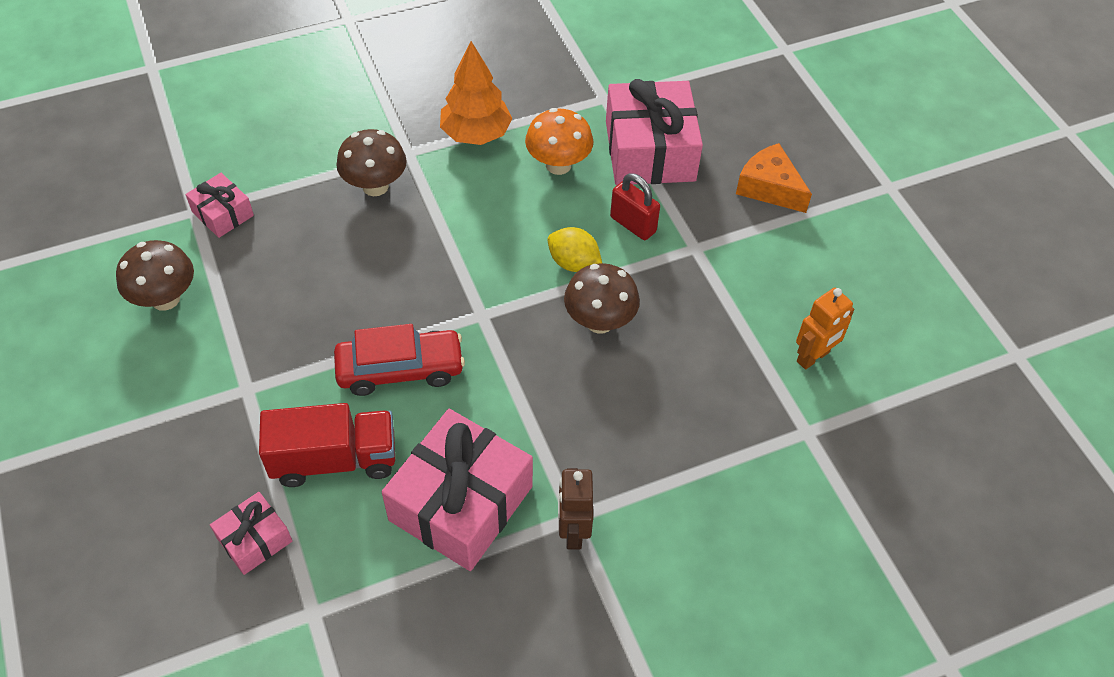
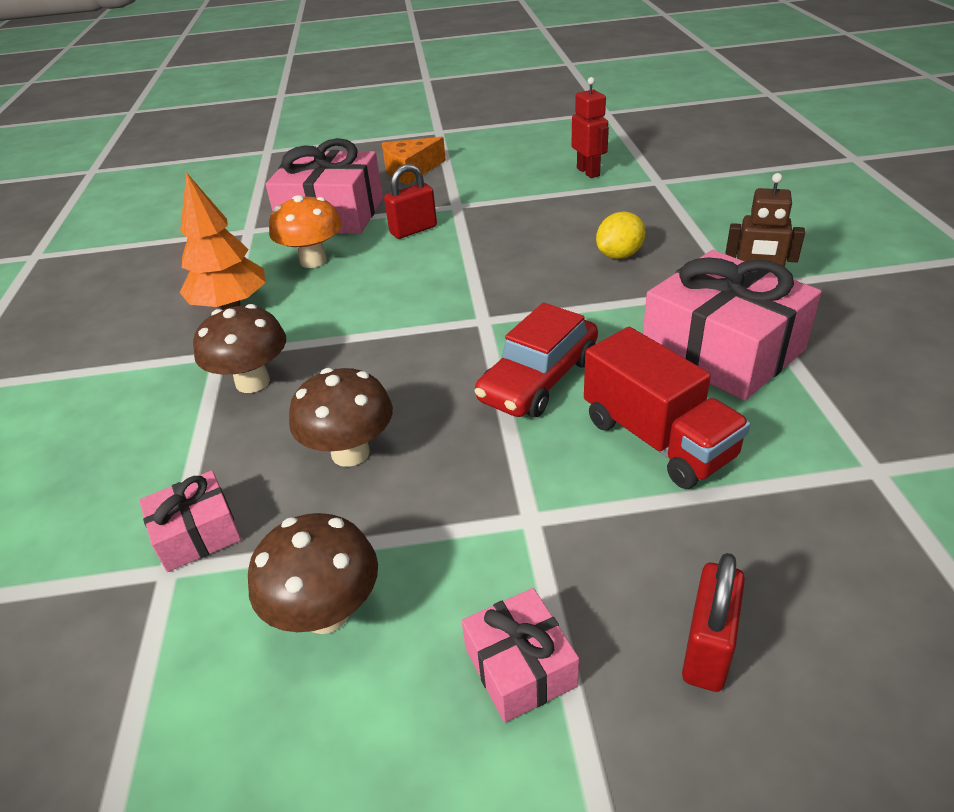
camera: 70 degrees left, 15 degrees down
(144, 497) = (707, 649): none -> red padlock
(255, 540) = (777, 519): pink gift -> pink gift (520, 666)
(334, 459) = (657, 439): red truck -> red truck turned 135 degrees clockwise
(400, 369) = (538, 379): red car -> red car turned 150 degrees counterclockwise
(573, 263) = (442, 263): yellow lemon -> yellow lemon (619, 255)
(599, 321) = (519, 255): brown mushroom -> brown mushroom (350, 453)
(813, 357) = (588, 172): orange robot -> red robot

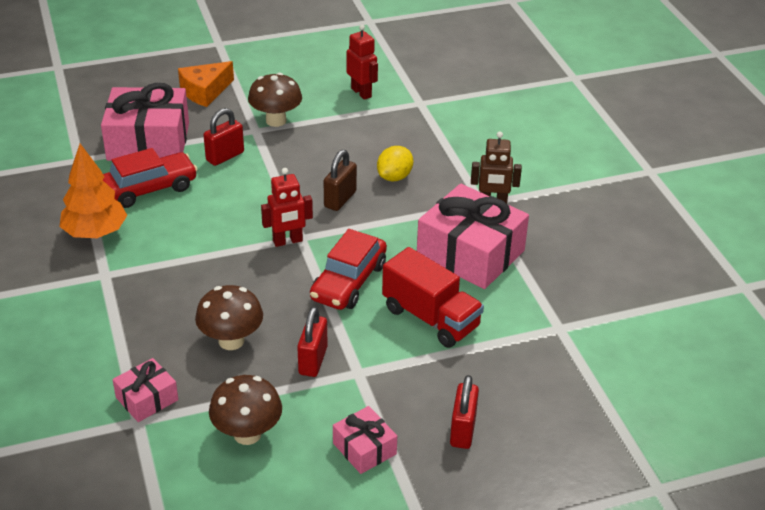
camera: 15 degrees left, 0 degrees up
(253, 382) = (141, 295): brown mushroom -> brown mushroom (276, 120)
(313, 261) = (149, 189): orange mushroom -> red car
(463, 493) = (313, 361): none -> red padlock
(465, 324) = (288, 241): none -> red robot
(544, 278) = (340, 199): none -> brown padlock

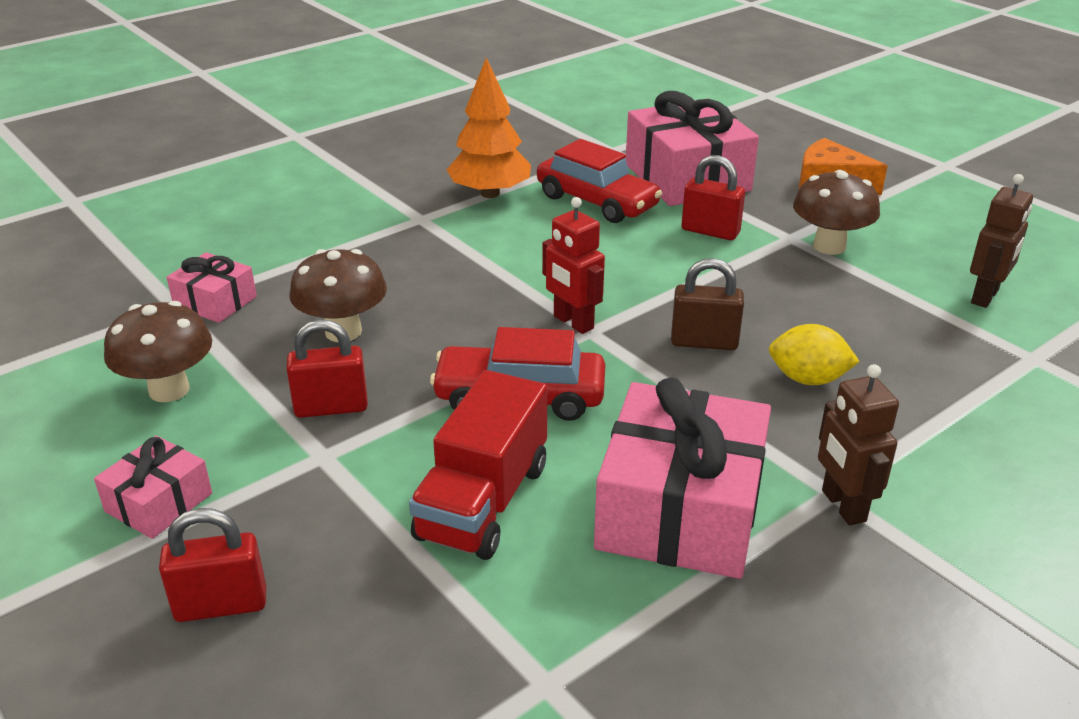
camera: 70 degrees right, 5 degrees down
(361, 93) = (985, 297): red robot -> brown robot

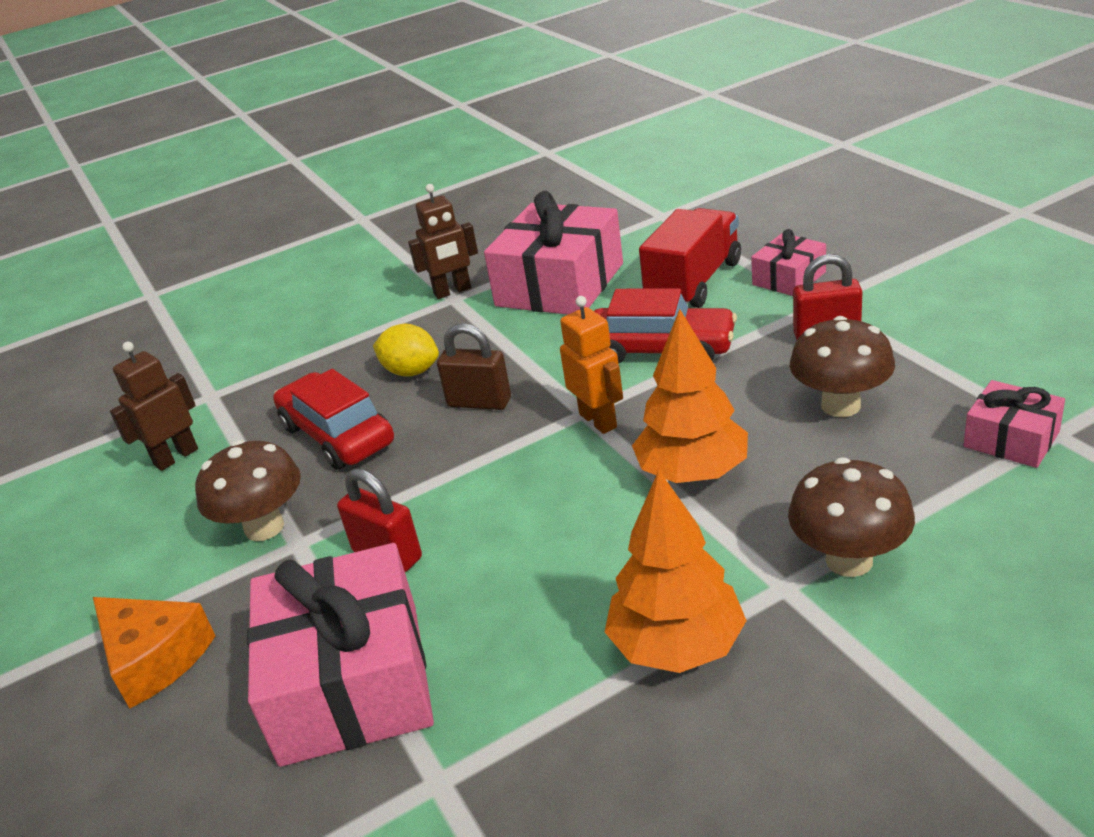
camera: 165 degrees left, 0 degrees up
(159, 502) = (934, 271): pink gift -> pink gift (789, 278)
(169, 390) = (989, 345): brown mushroom -> brown mushroom (849, 560)
(221, 605) = (855, 229): red padlock -> none
(482, 280) = (692, 472): none -> orange tree
(573, 322) = (598, 420): red robot -> orange robot
(597, 202) = (514, 621): red car -> red car (337, 435)
(843, 506) = (452, 291): brown robot -> brown robot turned 75 degrees clockwise

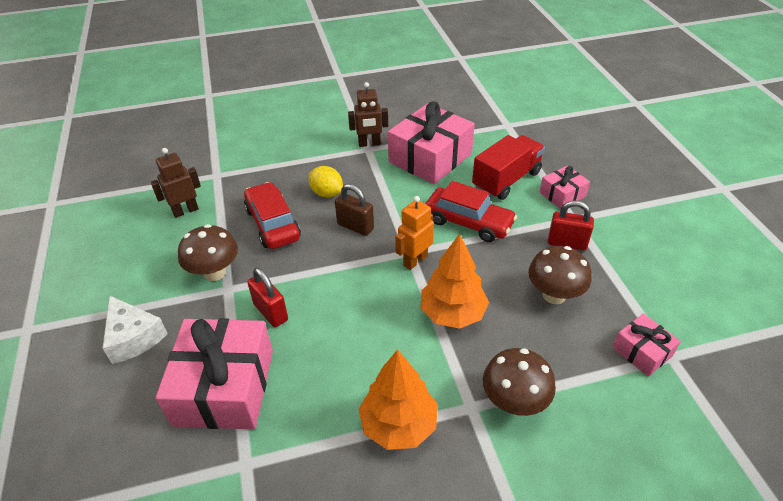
camera: 10 degrees right, 10 degrees up
(154, 658) = (133, 337): orange cheese -> white cheese
(598, 420) = (415, 260): orange robot -> orange robot turned 120 degrees counterclockwise

